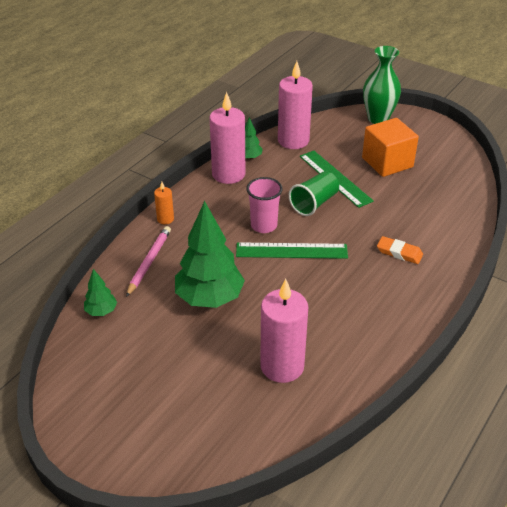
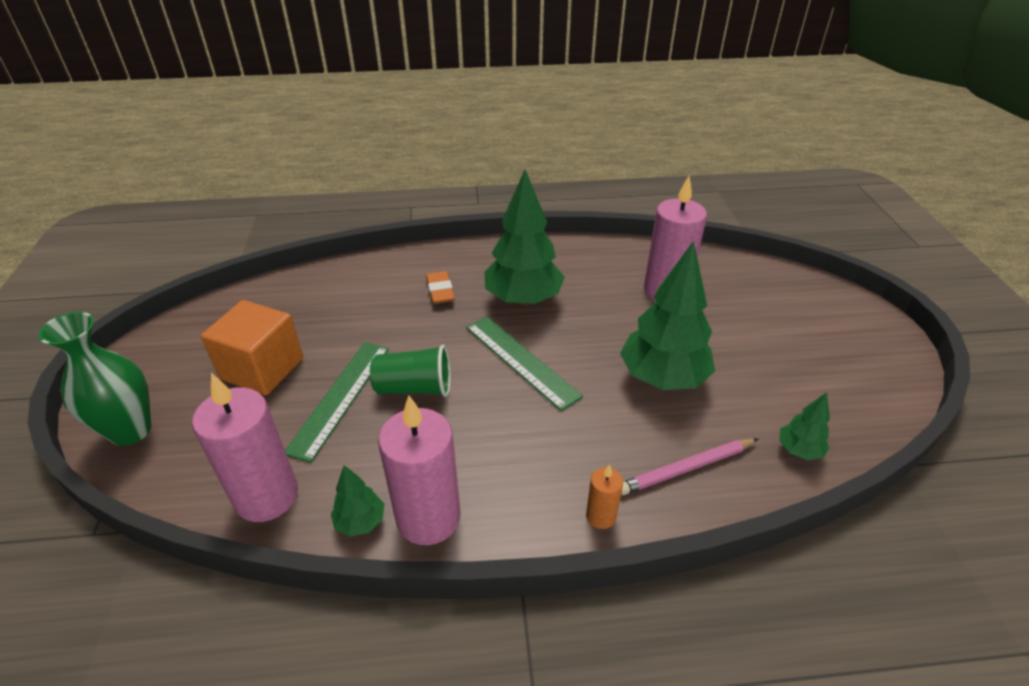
camera: 130 degrees left, 0 degrees up
(264, 225) = (504, 407): pink cup -> none
(350, 285) = (523, 299): none -> green tree

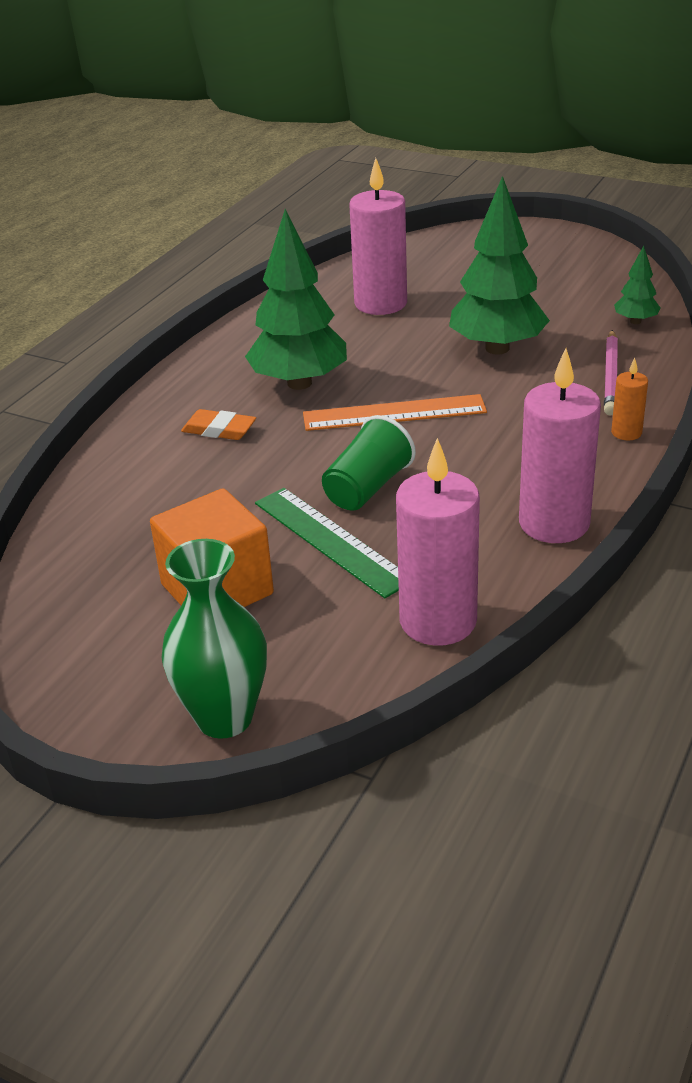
camera: 55 degrees left, 5 degrees down
(360, 522) = (526, 565): green tree -> none
(521, 361) = (394, 413): green ruler -> orange ruler

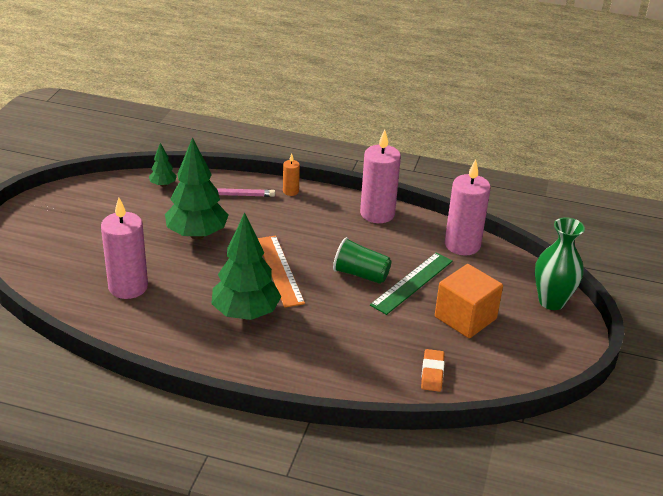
camera: 105 degrees left, 0 degrees up
(219, 429) = (309, 342): orange eraser -> orange eraser (432, 373)

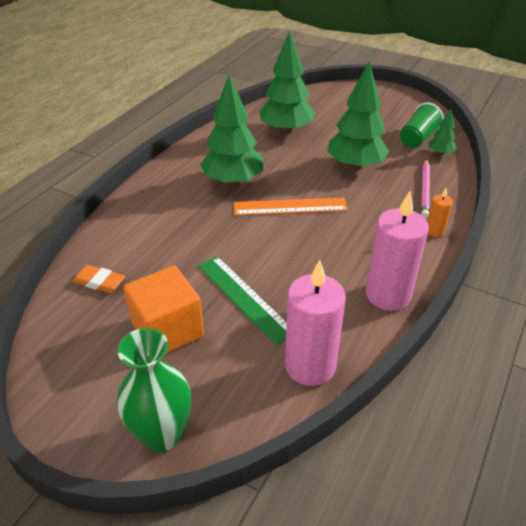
camera: 105 degrees right, 5 degrees up
(128, 287) = (286, 131): pink candle -> green tree
(361, 274) = (270, 260): green cup -> green cup (417, 138)

